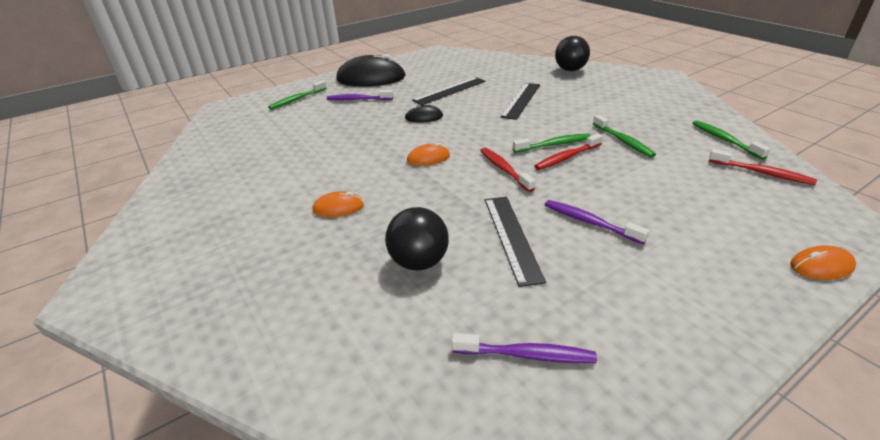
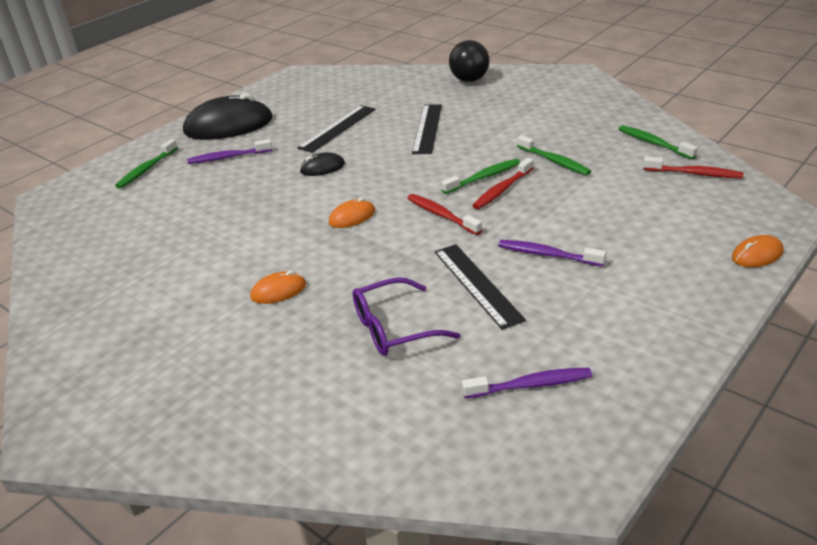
camera: 15 degrees left, 0 degrees up
(419, 262) = (395, 328): black ball -> purple glasses

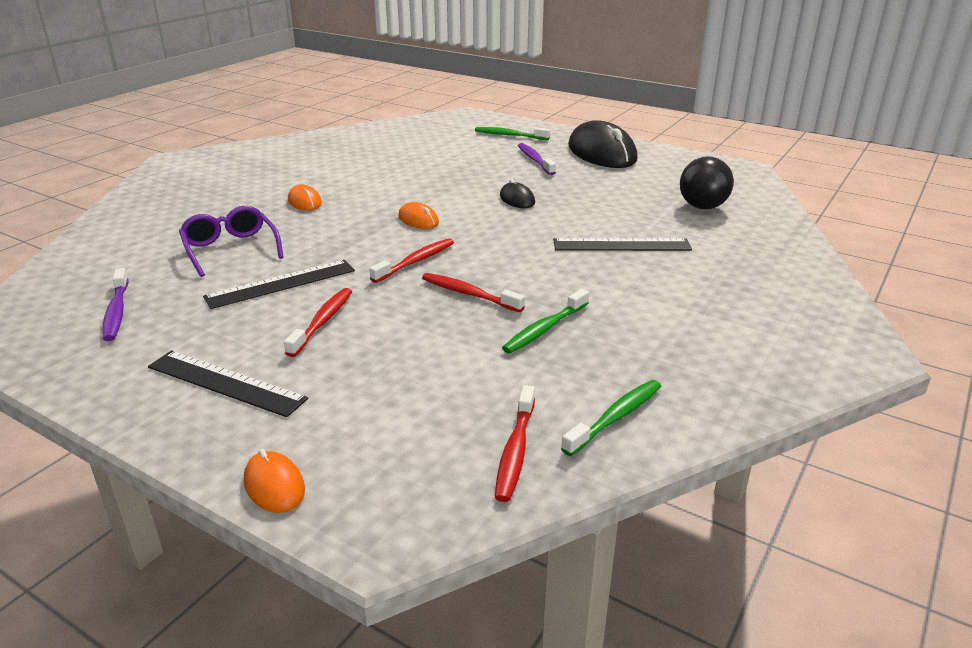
camera: 80 degrees right, 5 degrees down
(337, 128) = (608, 199): black ruler -> black ruler (225, 383)
(469, 80) = (784, 266): black ball -> black ball (702, 207)
(483, 177) = (499, 282): green toothbrush -> none
(547, 255) = (322, 322): purple toothbrush -> red toothbrush

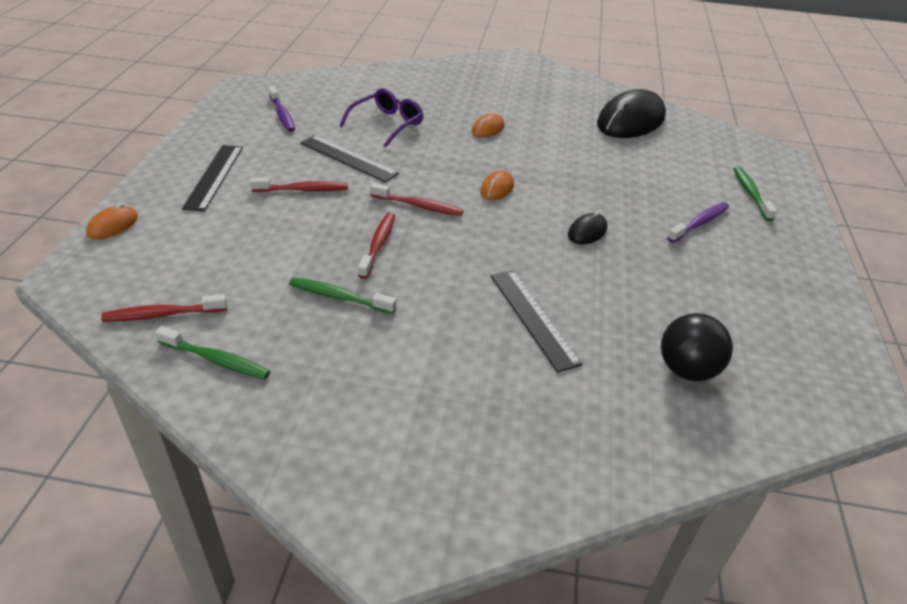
camera: 65 degrees right, 10 degrees up
(117, 312) = (282, 114): purple toothbrush -> purple toothbrush turned 75 degrees counterclockwise
(602, 153) = (774, 266): black mouse -> black mouse (631, 121)

